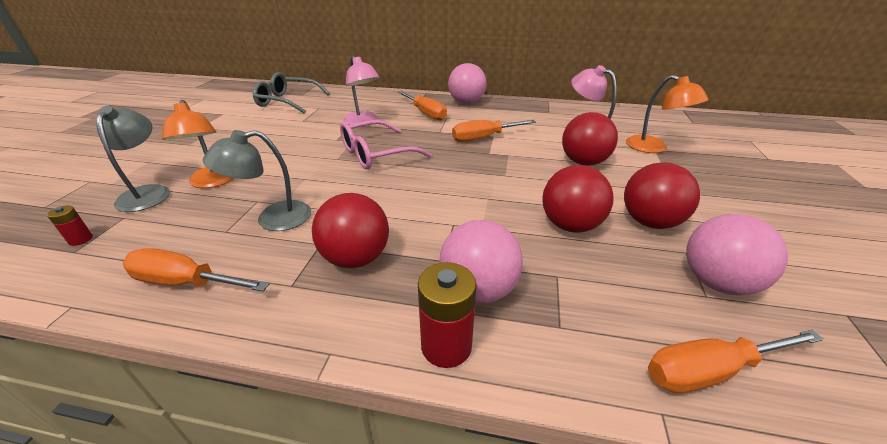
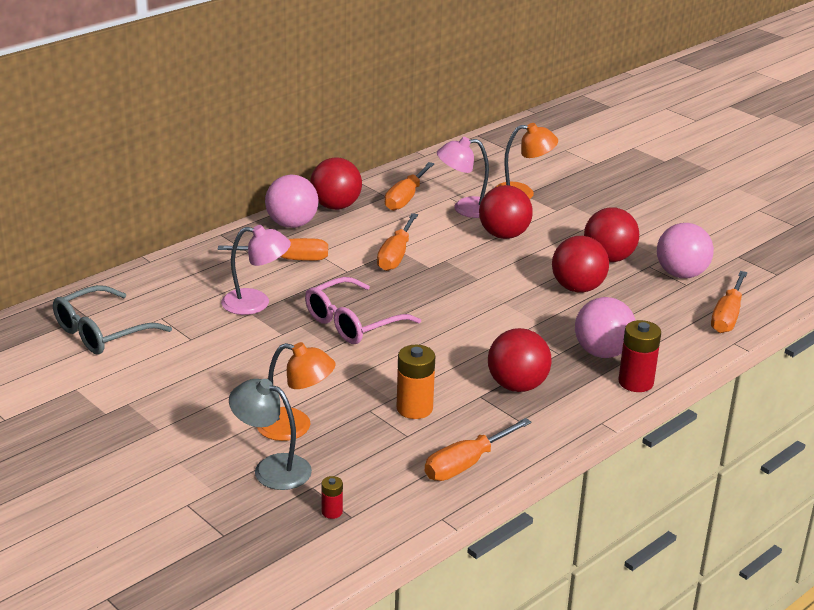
camera: 55 degrees left, 5 degrees down
(273, 219) = (414, 408): grey lamp -> orange battery
(376, 154) = (352, 323): pink glasses -> pink glasses turned 45 degrees clockwise
(508, 105) = (336, 206): none -> red ball
(558, 117) = (406, 198): none -> orange screwdriver

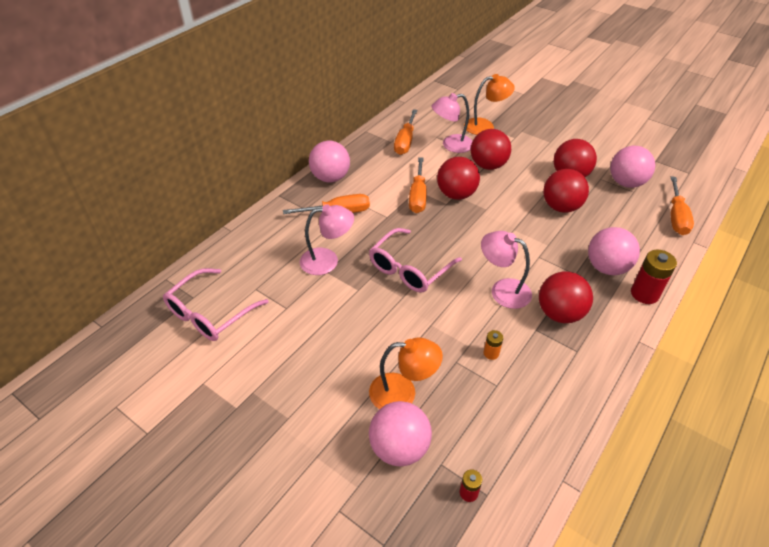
camera: 10 degrees left, 15 degrees up
(101, 332) = (210, 313): grey glasses -> pink glasses
(272, 468) = (399, 448): grey lamp -> pink ball
(336, 206) = (357, 156): red ball -> red ball (456, 194)
(414, 408) = (491, 353): orange battery -> orange battery, size x0.52
(458, 356) = (502, 290): none -> pink lamp
(467, 464) = (557, 409): orange screwdriver -> none

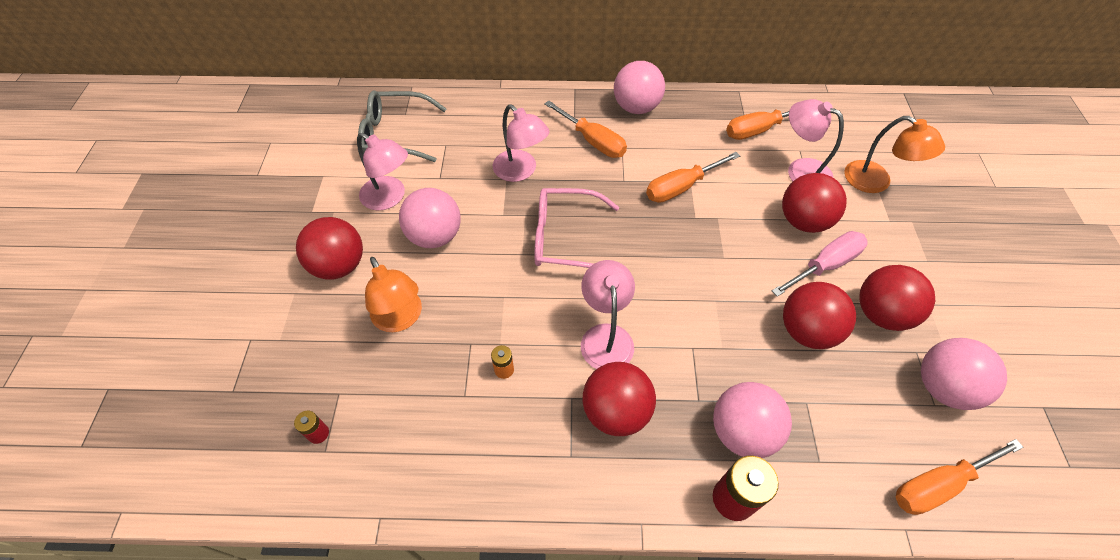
camera: 55 degrees right, 10 degrees up
(210, 313) = (395, 135): pink glasses -> grey glasses
(276, 347) = (390, 198): none -> pink lamp
(399, 448) = (337, 349): pink ball -> pink ball (435, 236)
(456, 194) = (719, 218): red ball -> red ball (339, 266)
(524, 176) = (824, 266): none -> pink screwdriver

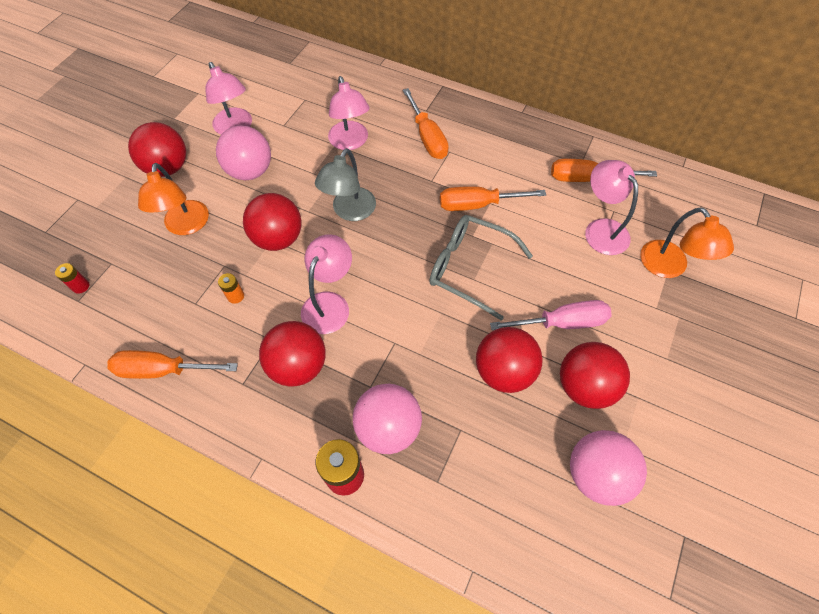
camera: 25 degrees right, 5 degrees up
(395, 135) = (271, 78): grey glasses -> grey glasses (469, 268)
(565, 238) = (350, 211): pink glasses -> grey lamp
(636, 107) = (485, 120): pink ball -> none
(803, 221) = (570, 276): red ball -> red ball (278, 238)
(939, 484) = (530, 551): orange screwdriver -> orange screwdriver (163, 370)

